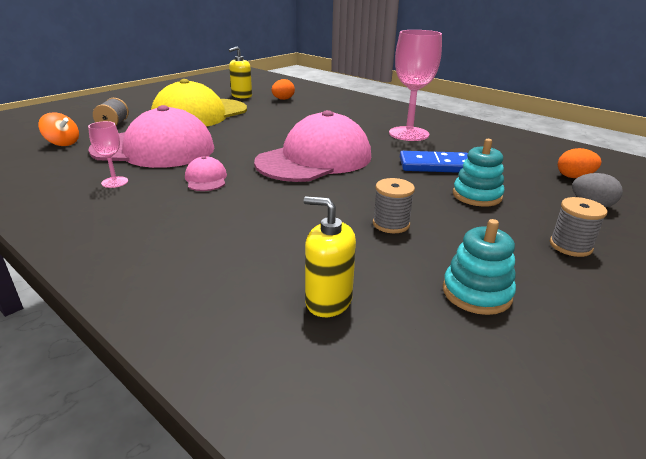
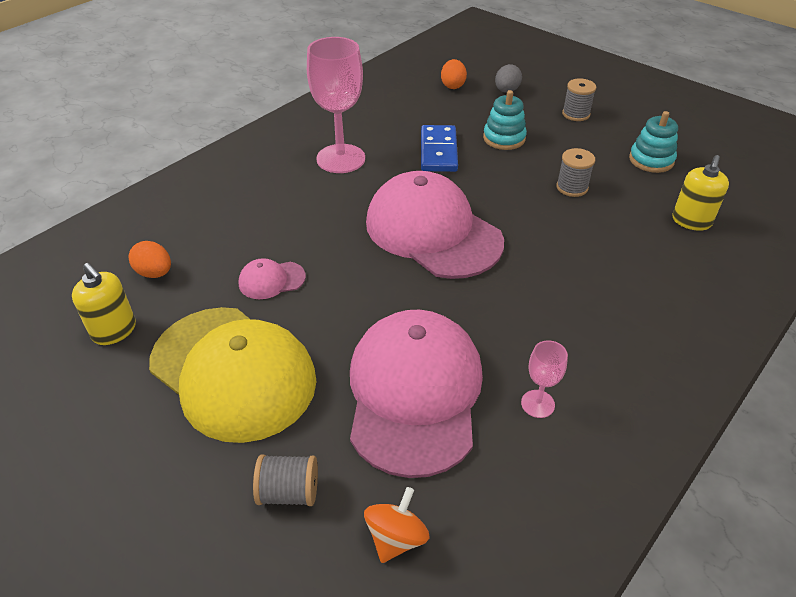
camera: 90 degrees left, 15 degrees up
(206, 179) = (507, 316): pink cap -> pink cap (271, 280)

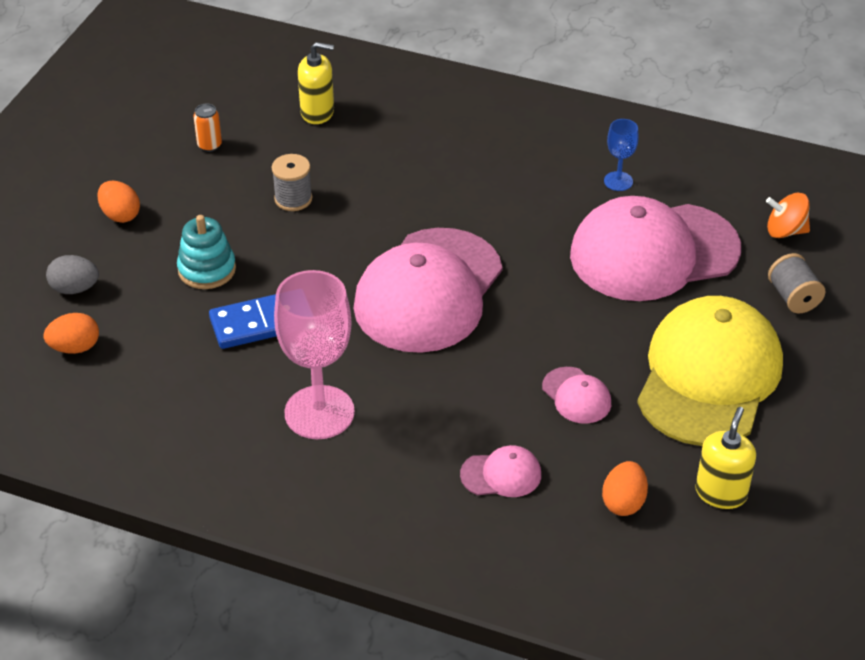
camera: 110 degrees left, 0 degrees up
(228, 221) = (501, 474): none -> pink cap
(537, 404) = (618, 181): pink goblet -> blue goblet
(576, 114) = (120, 215): grey spool -> orange egg
(651, 160) = (209, 145): turquoise stacking toy -> orange can

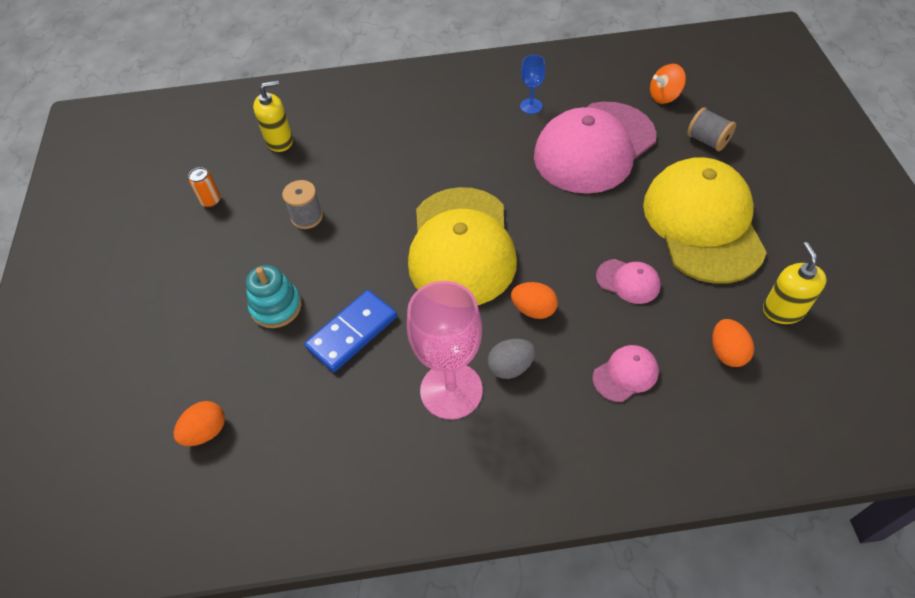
camera: 25 degrees left, 10 degrees up
(75, 289) = (172, 376): grey egg -> grey egg (510, 367)
(120, 215) = (172, 291): orange egg -> orange egg (533, 310)
(428, 291) = (461, 247): pink cap -> yellow cap

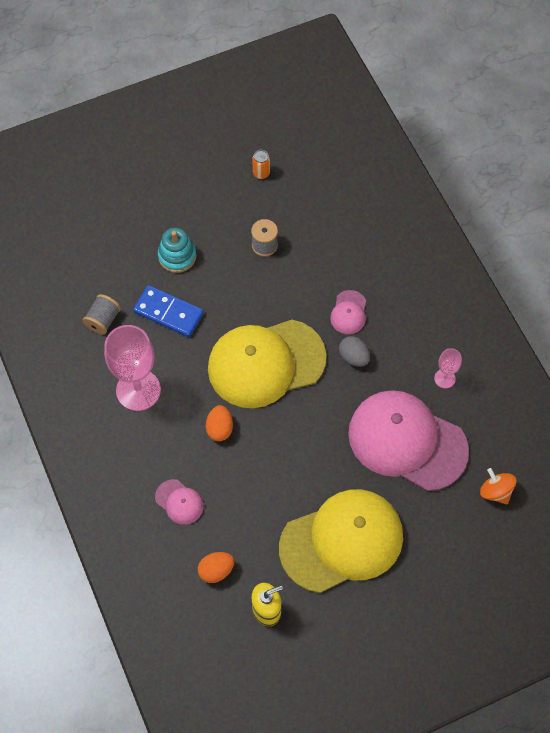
camera: 70 degrees right, 10 degrees up
(206, 432) = (73, 253): orange egg -> none
(279, 141) = (339, 195): yellow soap dispenser -> none
(510, 367) = (166, 424): grey egg -> grey egg (353, 357)
(531, 106) = (444, 378): blue goblet -> pink goblet
(628, 281) = (264, 491): pink cap -> pink cap (348, 312)
(707, 140) = (445, 536): grey spool -> grey spool (103, 320)

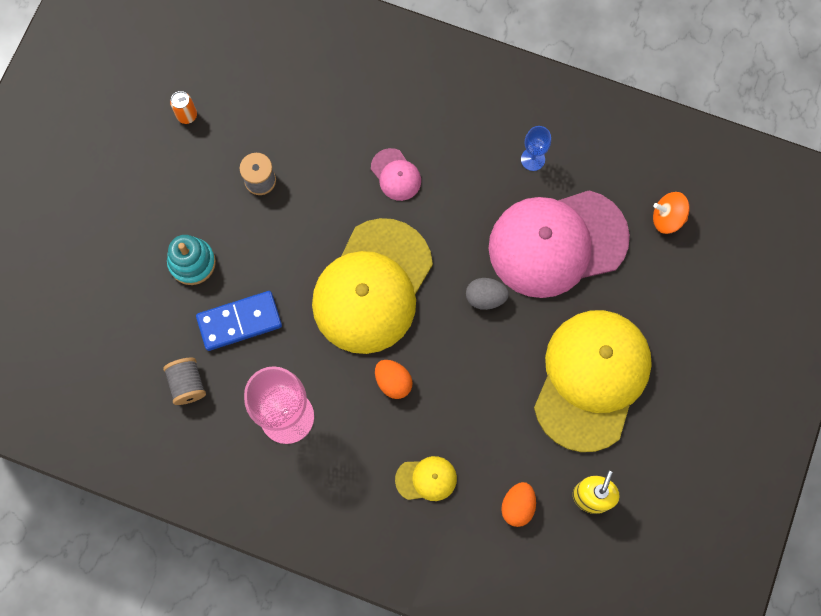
camera: 45 degrees left, 10 degrees up
(179, 502) = (426, 479): pink cap -> yellow cap
(353, 357) = (440, 211): grey egg -> grey egg (485, 297)
(444, 378) = (532, 159): pink goblet -> blue goblet

